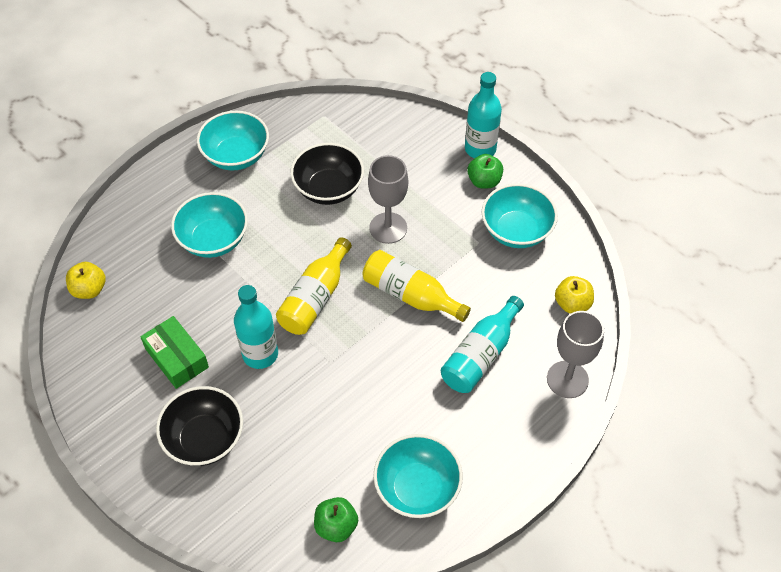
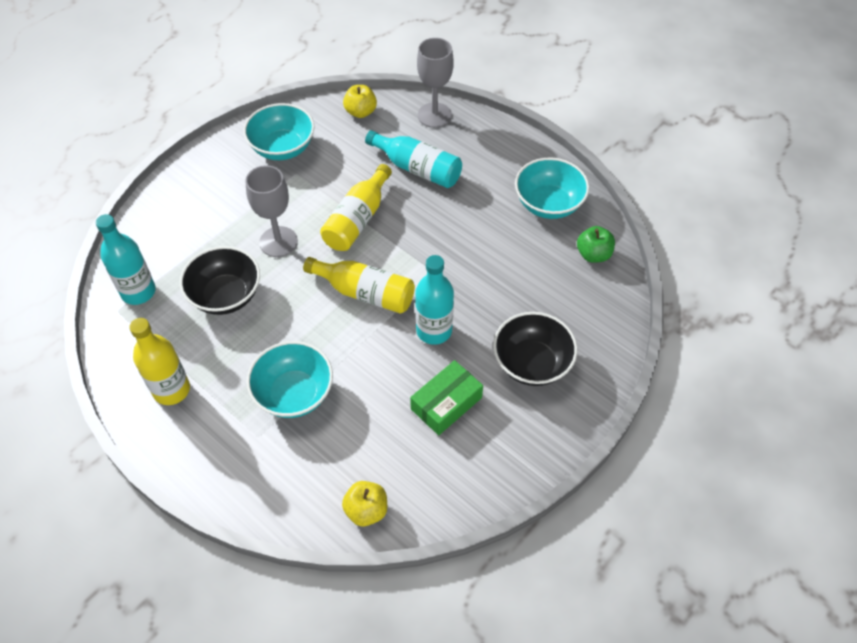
camera: 95 degrees left, 0 degrees up
(236, 156) = (171, 390): turquoise bowl -> yellow bottle
(480, 149) = (180, 176): turquoise bottle -> turquoise bottle (138, 292)
(484, 181) = (222, 172): green apple -> none

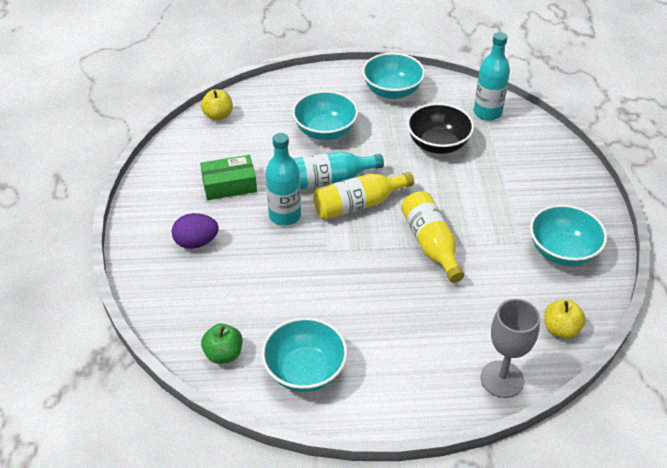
camera: 135 degrees right, 10 degrees down
(171, 390) = (392, 91): yellow bottle -> turquoise bowl
(278, 242) = (458, 192): grey goblet -> none
(417, 168) = (445, 316): turquoise bottle -> turquoise bottle (327, 180)
(446, 403) = (229, 185): green box -> green box turned 75 degrees clockwise
(532, 363) = (196, 242): black bowl -> purple egg

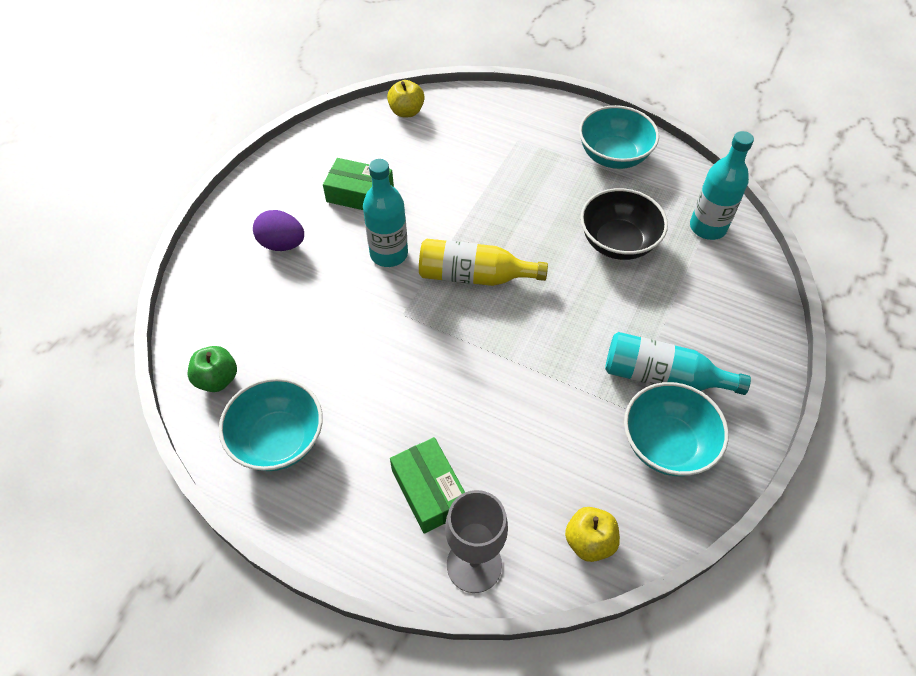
camera: 30 degrees right, 10 degrees up
(325, 131) = (503, 174): turquoise bowl -> none
(327, 180) = (462, 233): turquoise bottle -> turquoise bottle (663, 377)
(431, 244) = (518, 360): yellow bottle -> none
(437, 350) = (429, 490): none -> green box

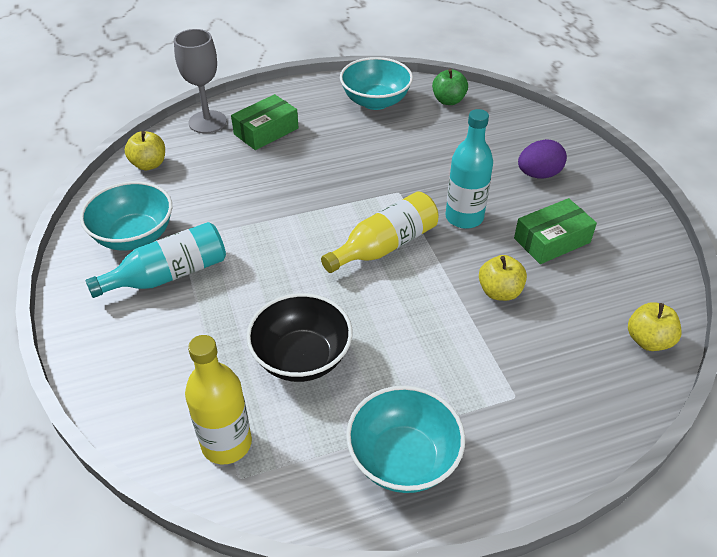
camera: 135 degrees right, 10 degrees down
(429, 490) = (266, 131): green box -> green box turned 60 degrees counterclockwise
(444, 190) = (499, 292): none -> yellow apple
(707, 227) = (226, 443): turquoise bottle -> yellow bottle

